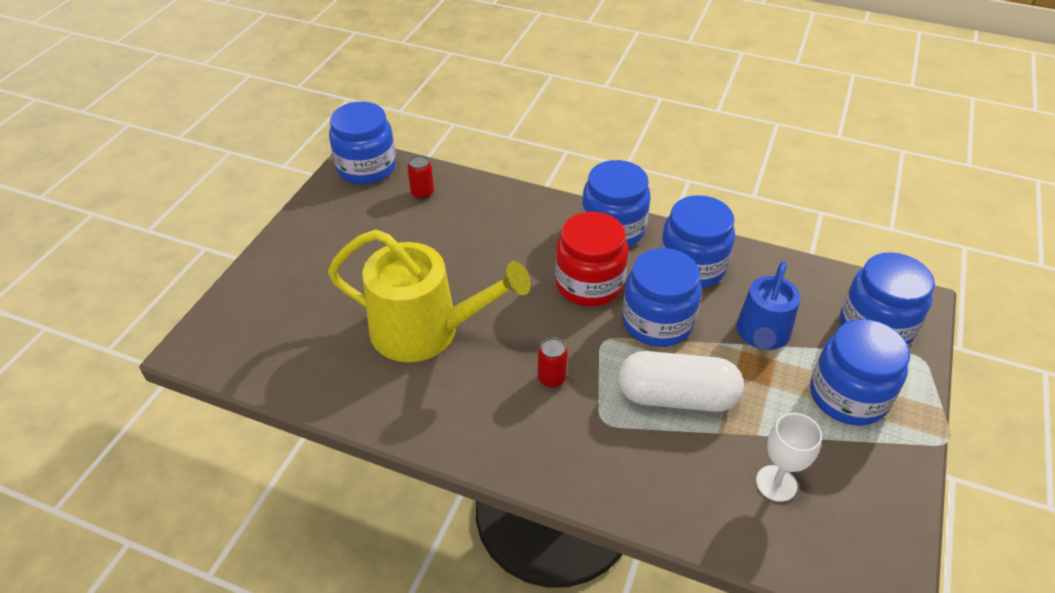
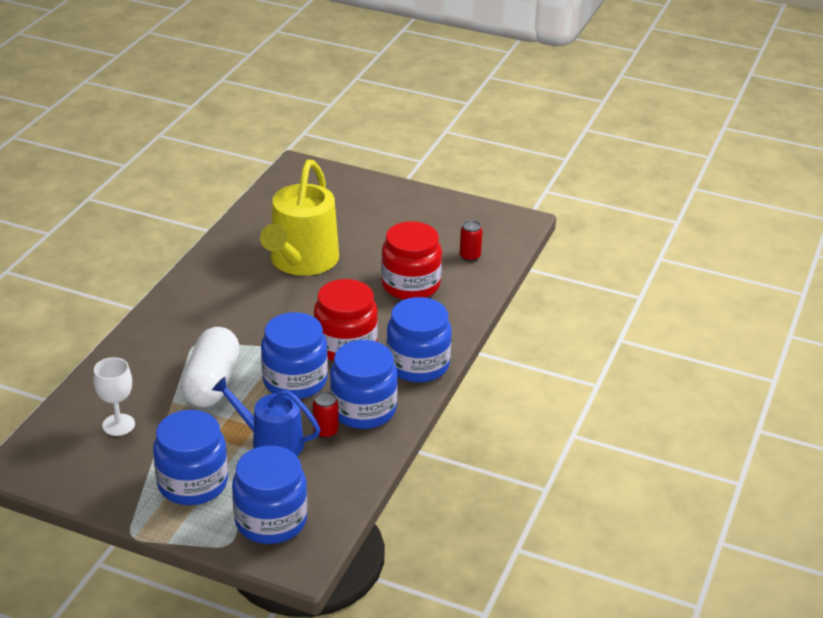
camera: 90 degrees right, 10 degrees down
(366, 167) = (506, 226): blue jar -> none
(475, 236) = (410, 285): none -> red jar
(551, 378) = (242, 320): red can -> red can (325, 432)

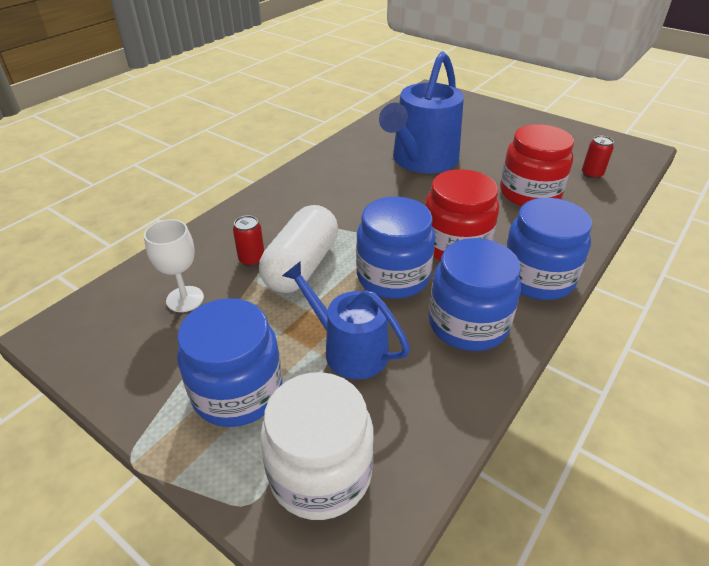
camera: 15 degrees right, 5 degrees up
(271, 520) = (320, 473): blue jar -> white jar
(301, 261) = (422, 160): yellow watering can -> blue watering can
(325, 432) = (418, 346): red can -> red can (252, 259)

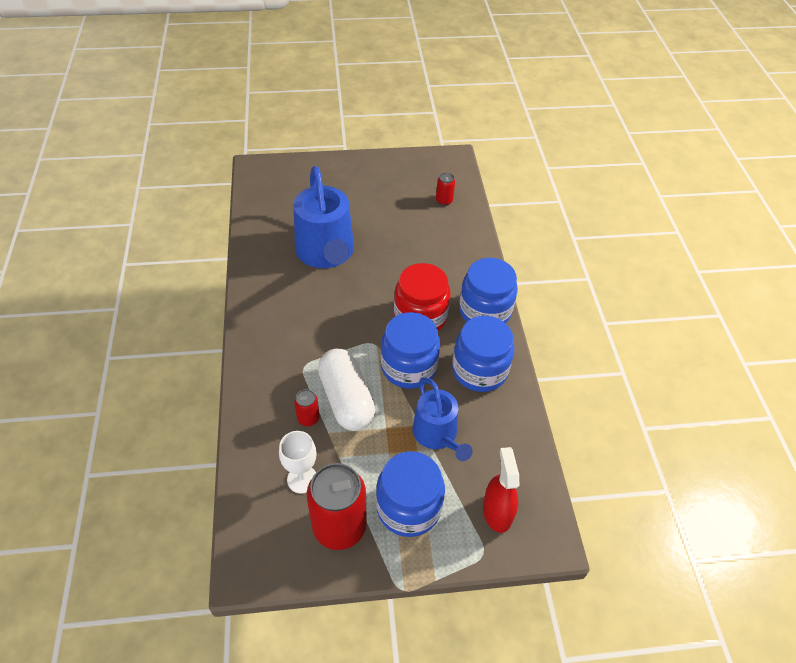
camera: 45 degrees left, 10 degrees up
(159, 358) = (339, 527): none -> red can
(320, 473) = (497, 512): white jar -> red spray bottle
(349, 349) = (437, 435): blue watering can -> blue watering can turned 105 degrees counterclockwise
(529, 193) = (423, 242): red jar -> none

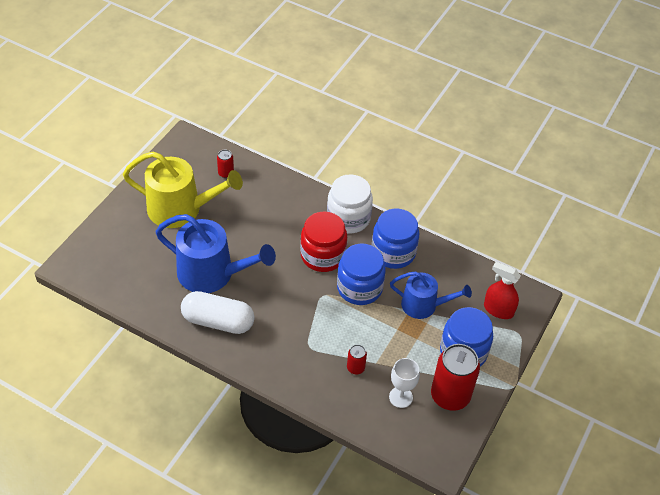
camera: 55 degrees left, 0 degrees up
(346, 399) = (357, 337): white capsule -> white capsule (218, 321)
(376, 196) = (181, 209): none -> yellow watering can
(485, 311) = (348, 218): blue jar -> white jar

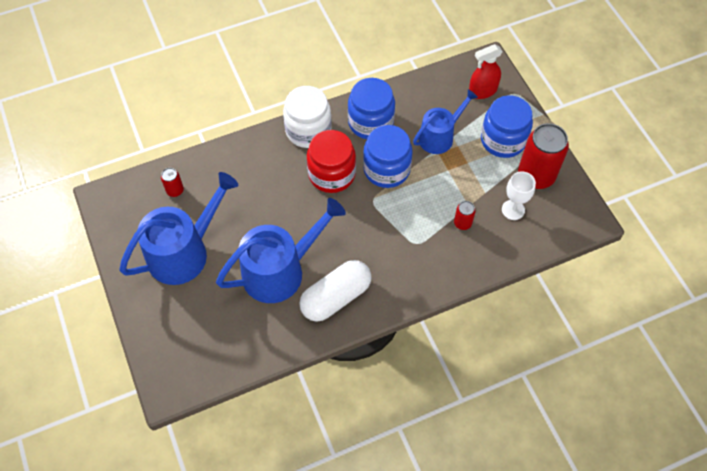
camera: 50 degrees left, 10 degrees up
(181, 209) = (184, 252): yellow watering can -> blue watering can

